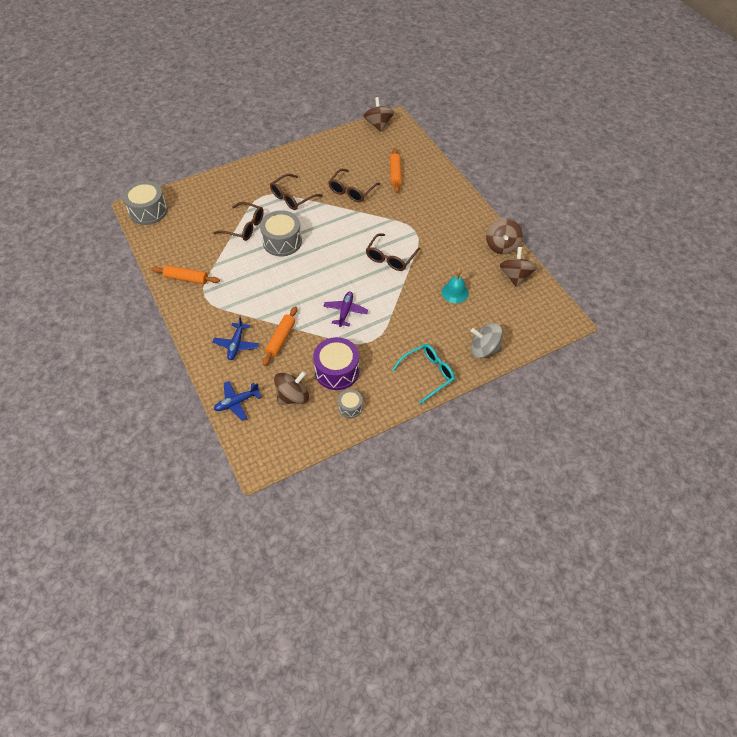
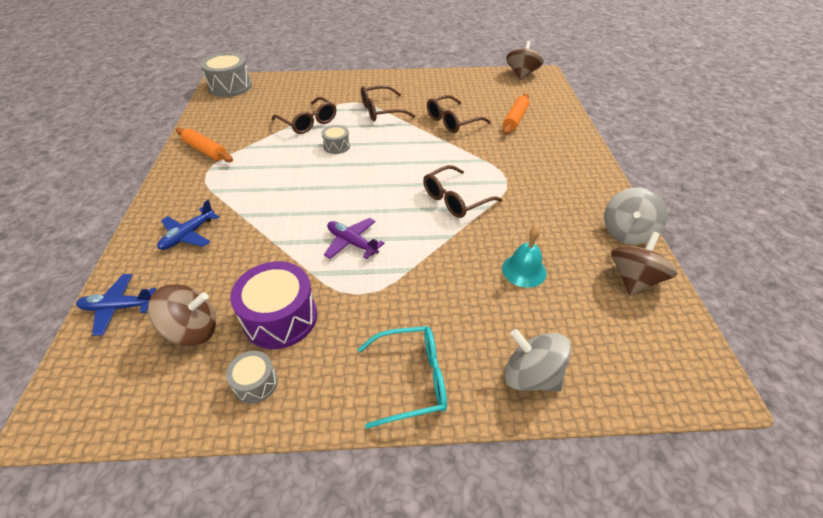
camera: 25 degrees right, 10 degrees down
(281, 339) = (245, 247): orange rolling pin -> none
(282, 241) = (337, 146): grey drum -> grey drum, size x0.53
(345, 311) = (352, 243): purple plane -> purple plane turned 90 degrees counterclockwise
(502, 246) = (627, 232): brown spinning top -> grey spinning top

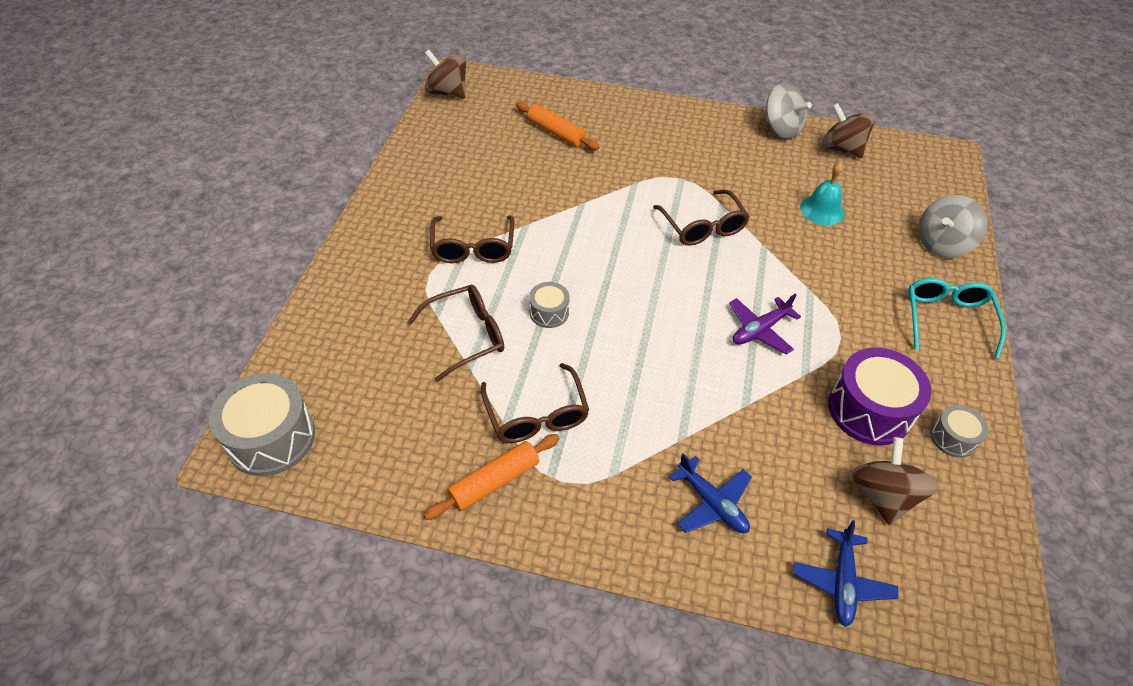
camera: 75 degrees left, 5 degrees up
(452, 121) = (536, 186): brown glasses -> brown glasses (536, 414)

